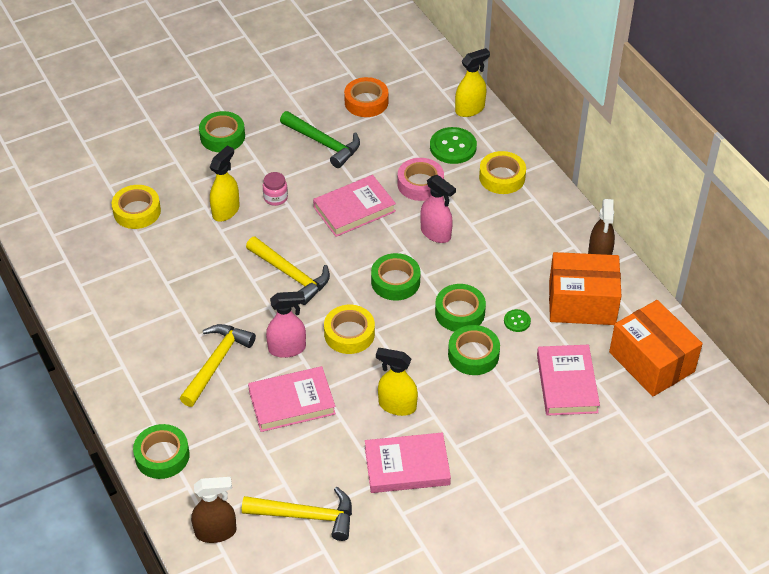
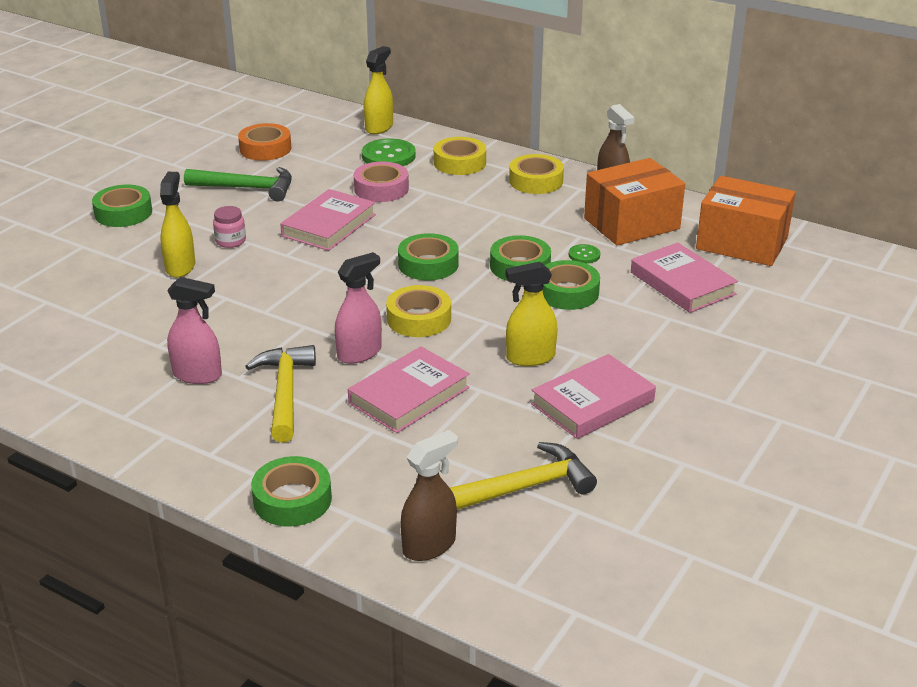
camera: 30 degrees left, 15 degrees down
(137, 211) = (67, 298): yellow tape -> yellow tape (536, 181)
(291, 275) = (306, 294): yellow hammer -> none
(436, 233) = (434, 218): pink spray bottle -> pink spray bottle (198, 375)

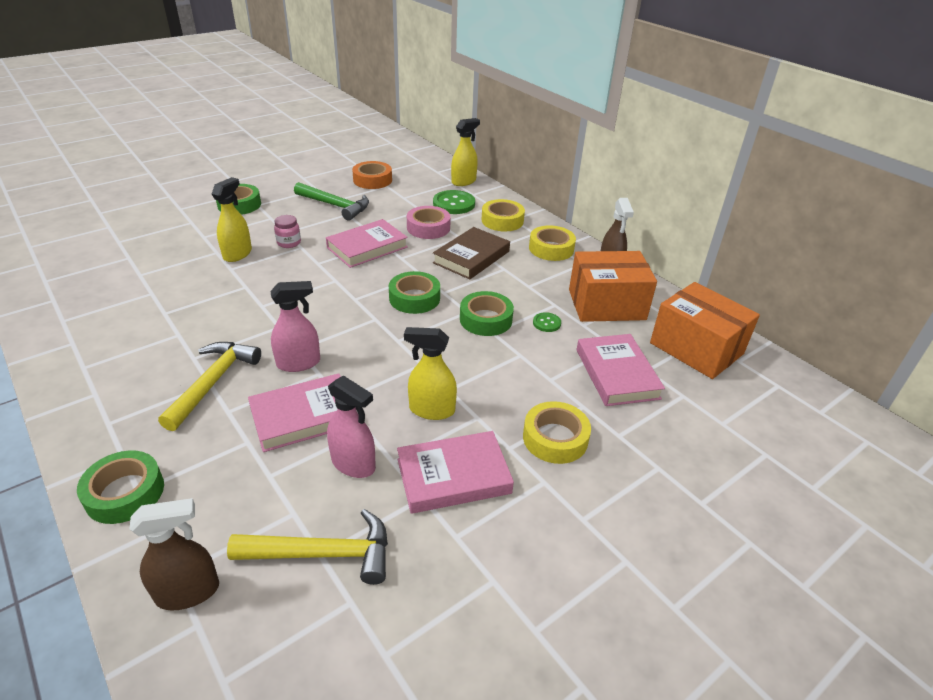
camera: 20 degrees right, 5 degrees up
(198, 375) = (166, 347): pink spray bottle -> pink spray bottle (353, 464)
(419, 319) = (369, 345): yellow tape -> yellow tape (555, 438)
(456, 209) = (471, 257): none -> brown book
(567, 292) = (508, 354): green tape -> none

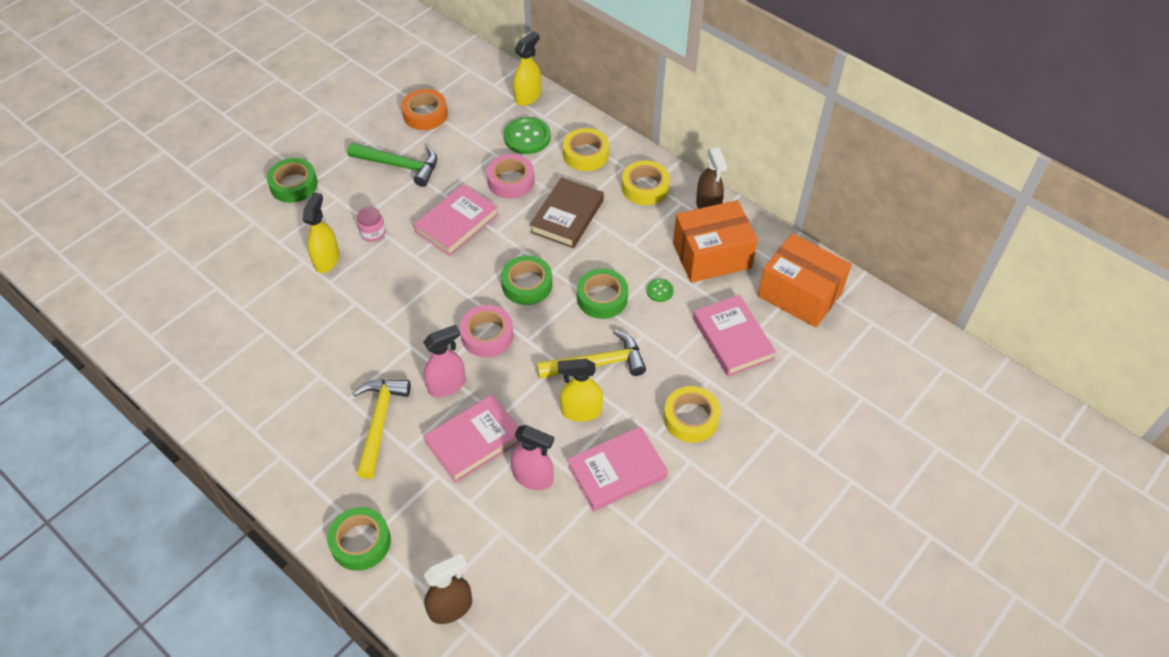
camera: 10 degrees left, 15 degrees up
(323, 554) = (537, 558): yellow hammer -> yellow hammer (597, 364)
(359, 330) = (487, 335): none -> pink tape

